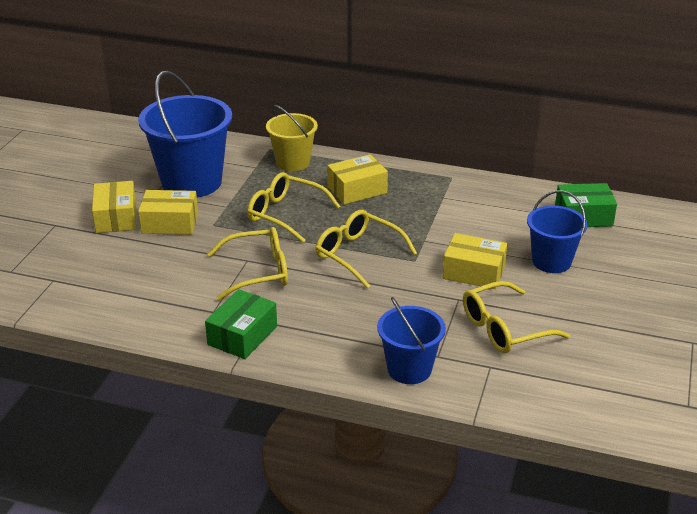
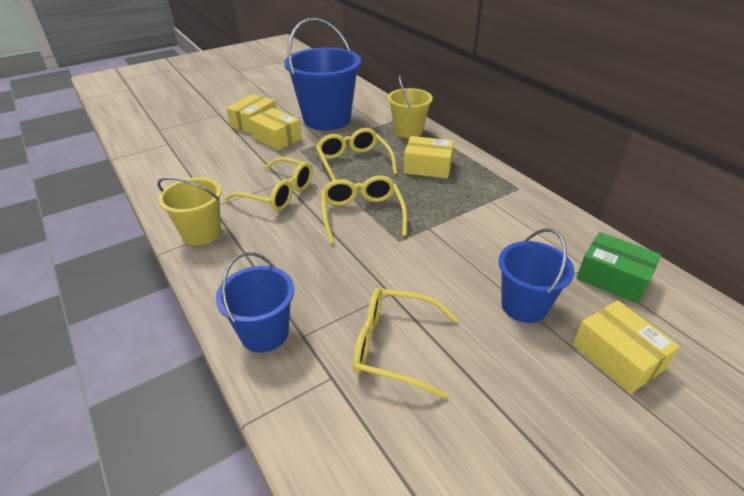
camera: 40 degrees right, 5 degrees up
(242, 335) = (201, 233): green box -> yellow bucket
(474, 272) = (435, 276): yellow box -> yellow box (617, 356)

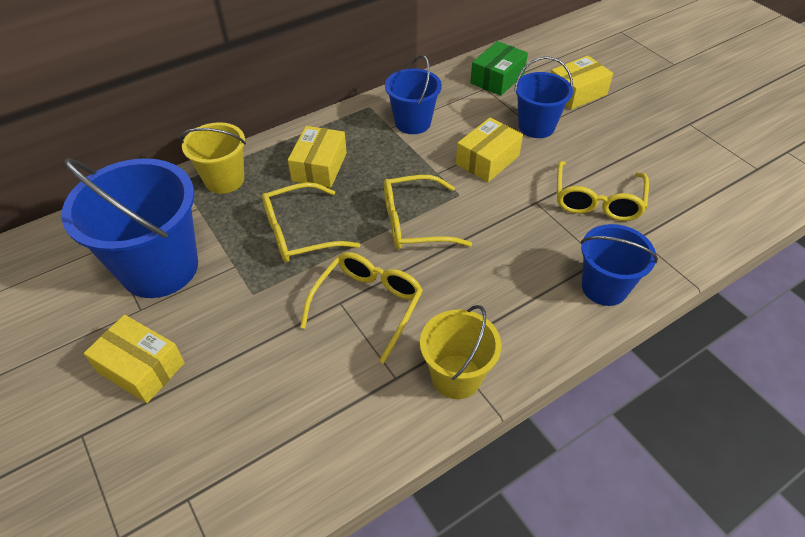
camera: 90 degrees left, 10 degrees up
(277, 138) = (208, 326): yellow box -> yellow box (487, 160)
(502, 213) = (413, 122): none -> blue bucket

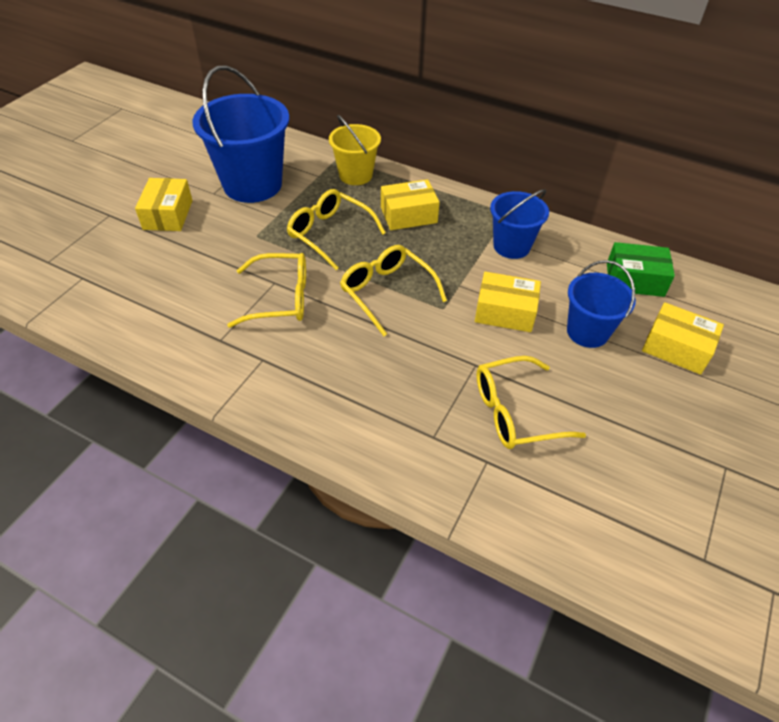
camera: 60 degrees right, 0 degrees up
(456, 376) = (238, 375): yellow bucket -> none
(604, 287) = (398, 449): blue bucket -> none

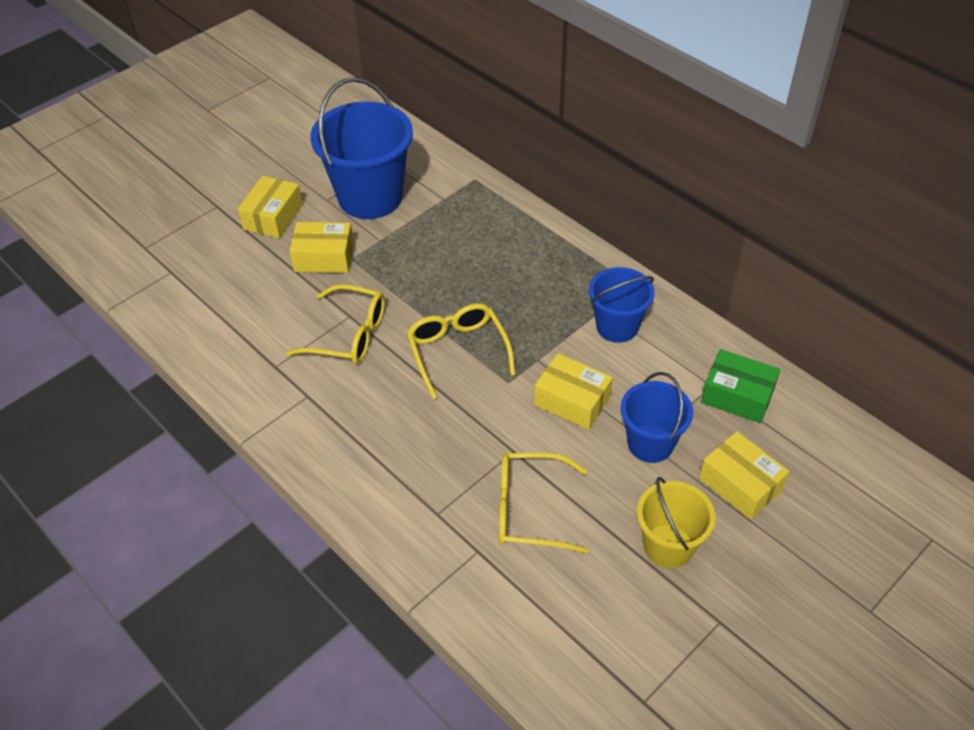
camera: 20 degrees right, 0 degrees up
(330, 234) = (427, 272): yellow glasses -> none
(355, 175) = (484, 205): yellow bucket -> yellow bucket (668, 546)
(408, 215) = (520, 266): yellow box -> yellow box (324, 257)

